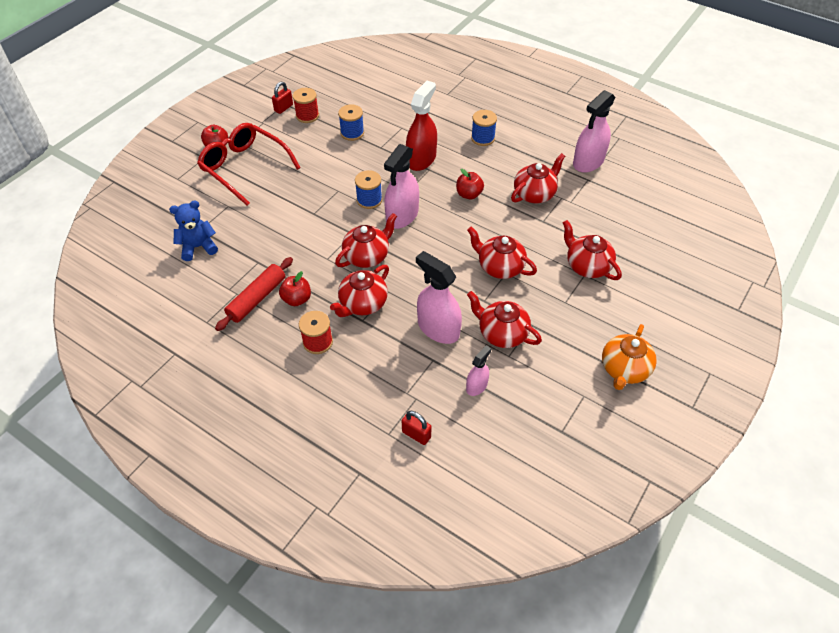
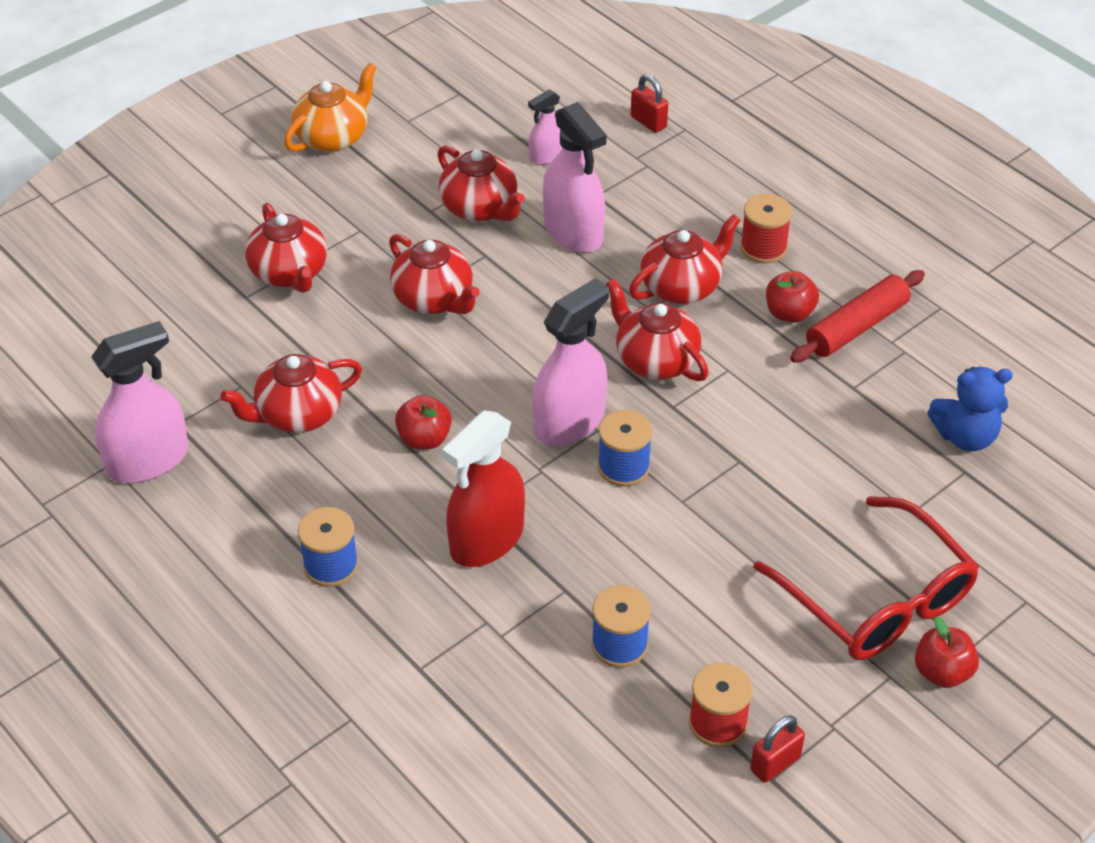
camera: 165 degrees left, 5 degrees down
(367, 256) = (655, 360): red teapot -> red teapot turned 75 degrees clockwise

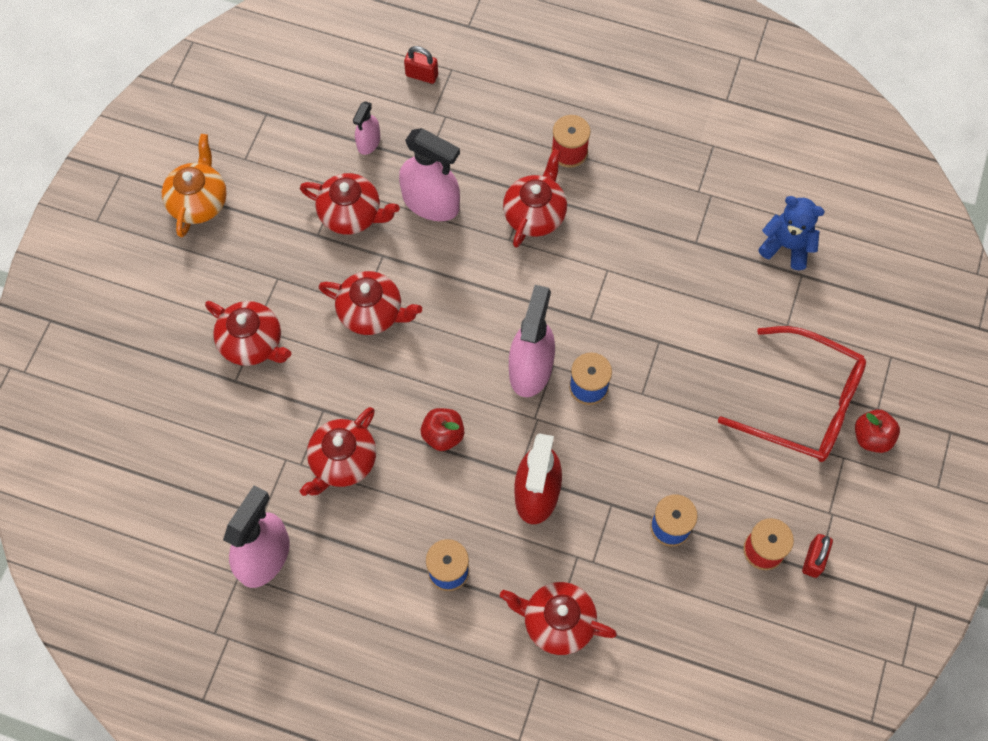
camera: 30 degrees left, 20 degrees up
(655, 360) = (555, 287): red teapot -> red teapot (557, 622)
(789, 313) = (619, 201): red apple -> none
(856, 327) = (669, 190): red rolling pin -> none
(965, 436) = (787, 246): blue teddy bear -> blue teddy bear turned 120 degrees counterclockwise

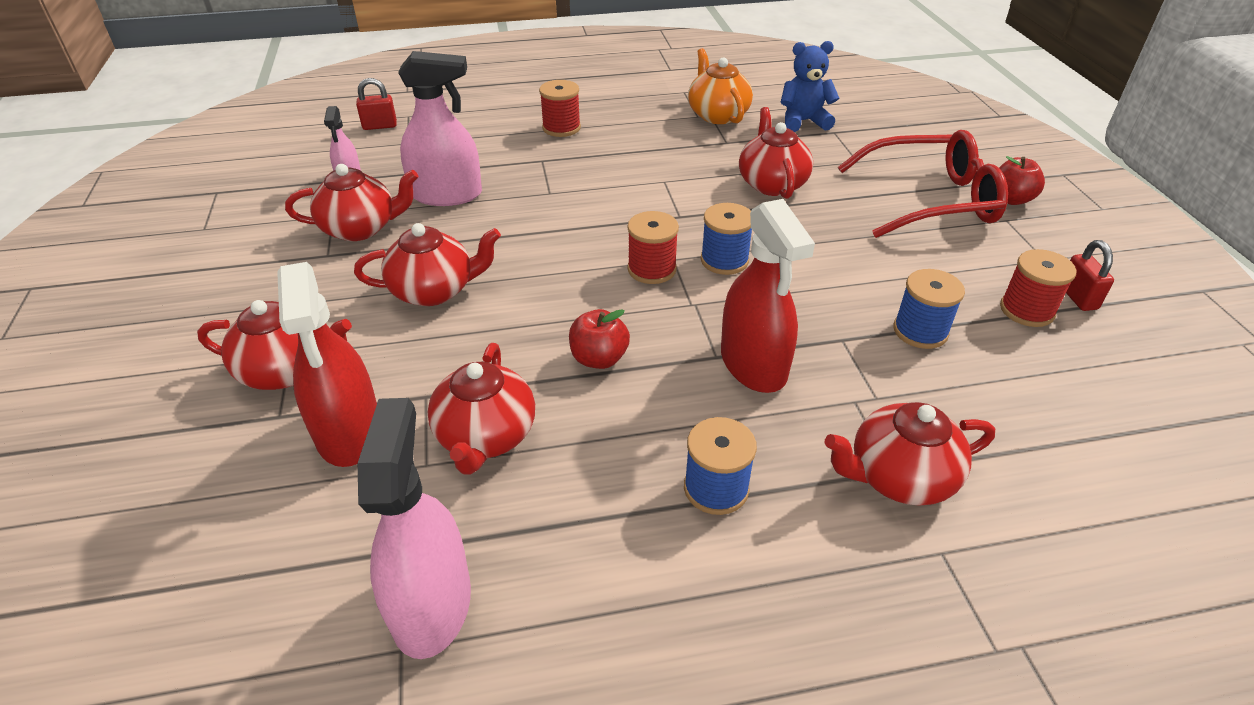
camera: 30 degrees left, 25 degrees down
(199, 202) = (154, 277): orange teapot -> orange teapot (717, 115)
(269, 416) = (349, 432): none -> red spray bottle
(530, 368) = (652, 269): pink spray bottle -> red spool
(535, 214) = (561, 170): red teapot -> red teapot (771, 184)

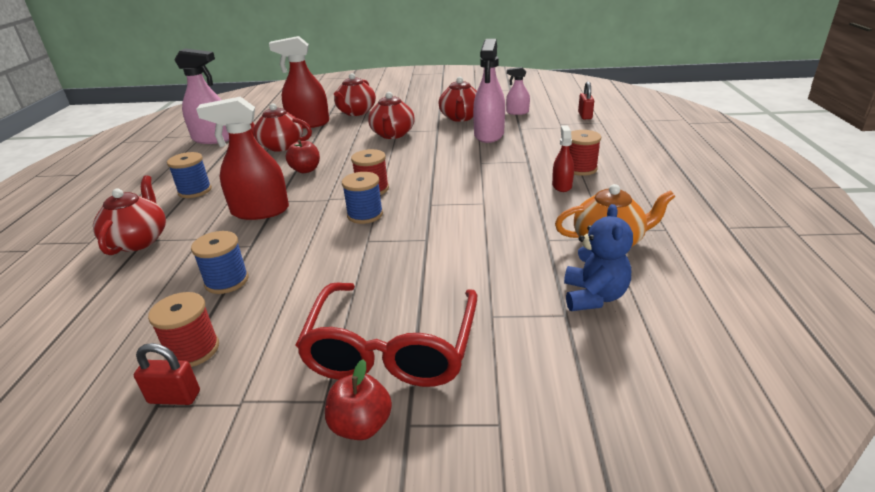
camera: 105 degrees right, 10 degrees down
(608, 137) = (562, 186): none -> red spray bottle
(771, 184) = (462, 251): red teapot -> none

